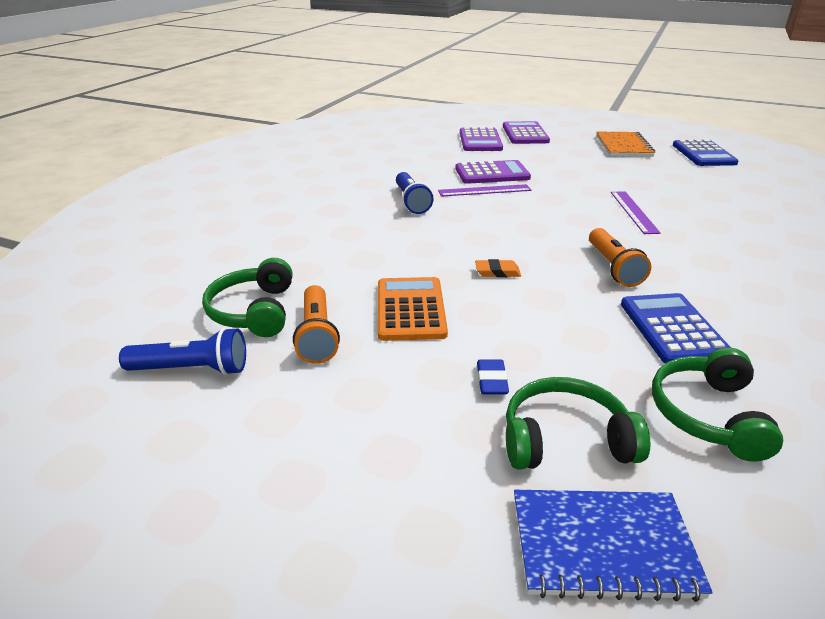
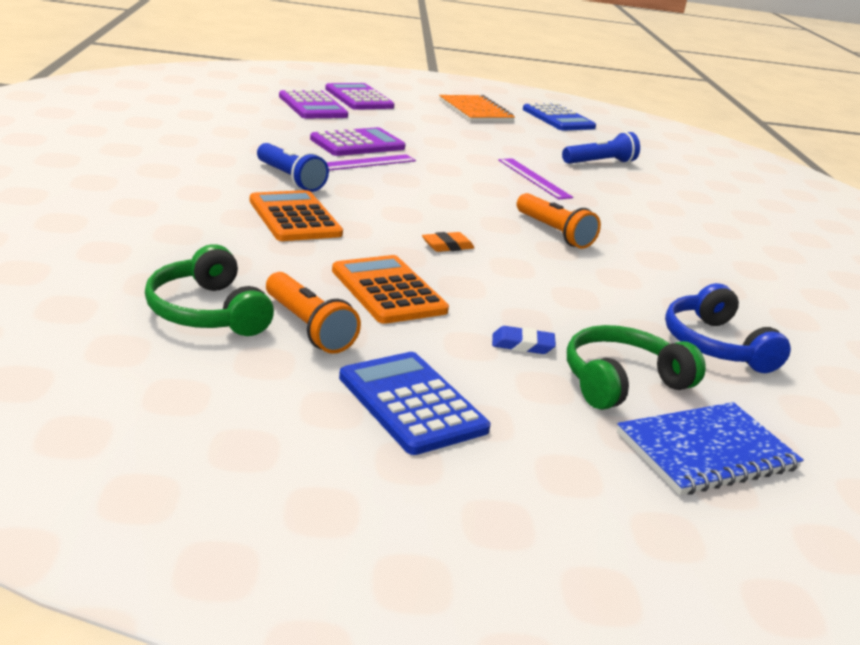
camera: 30 degrees left, 5 degrees down
(191, 369) = (190, 380): blue flashlight -> blue flashlight (600, 163)
(387, 235) = (294, 217): none -> orange calculator
(492, 381) = (522, 345): blue eraser -> blue eraser turned 60 degrees counterclockwise
(673, 329) = (642, 281): blue calculator -> blue calculator (412, 403)
(708, 415) = (715, 345): green headphones -> blue headphones

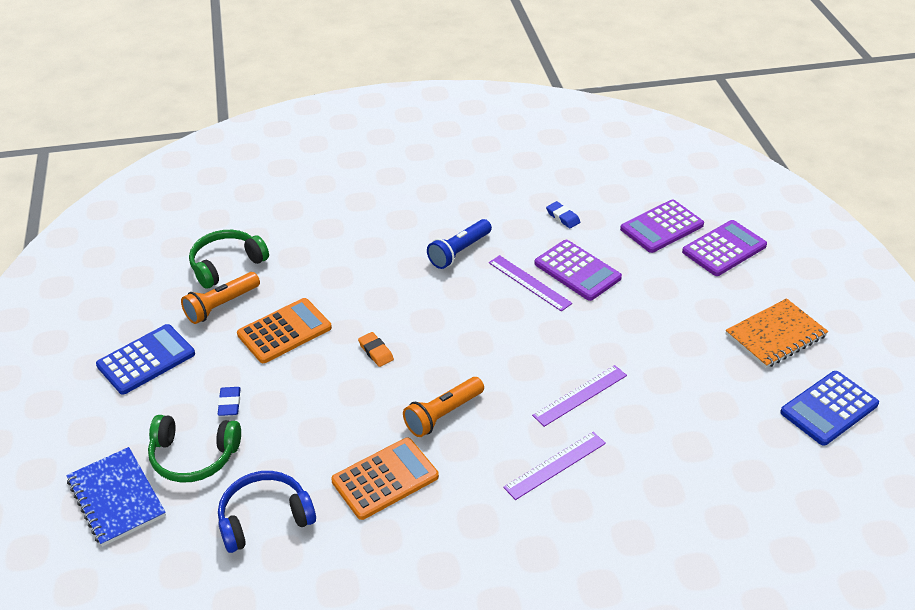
camera: 85 degrees right, 15 degrees up
(266, 131) = (563, 217): none -> blue eraser
(294, 217) = (383, 269): orange calculator -> orange calculator (385, 479)
(600, 163) = (680, 449): blue flashlight -> none
(621, 203) = (555, 465): none -> purple ruler
(621, 381) = (193, 457): green headphones -> green headphones turned 135 degrees clockwise

